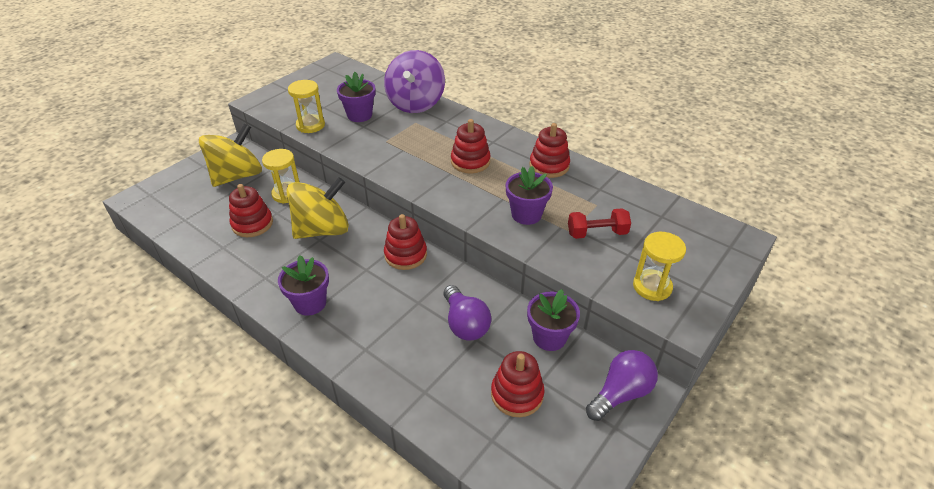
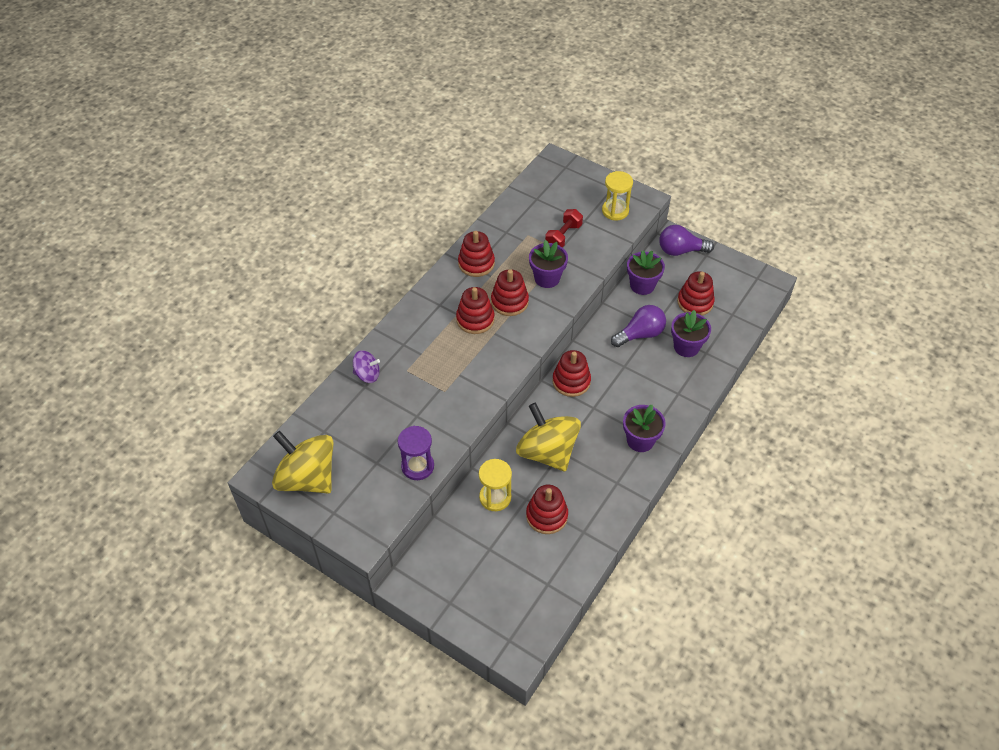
camera: 95 degrees left, 10 degrees up
(237, 176) = (467, 557): yellow spinning top -> yellow spinning top (307, 478)
(310, 125) = (417, 466): yellow hourglass -> purple hourglass
(359, 115) = (394, 423): purple flower pot -> purple flower pot (686, 347)
(416, 103) = (367, 374): purple spinning top -> purple spinning top, size x0.50
(492, 185) = (509, 302): none -> red stacking toy
(597, 233) = (563, 236): red dumbbell -> red dumbbell turned 45 degrees clockwise
(620, 393) = (681, 250): purple light bulb -> purple light bulb turned 45 degrees counterclockwise

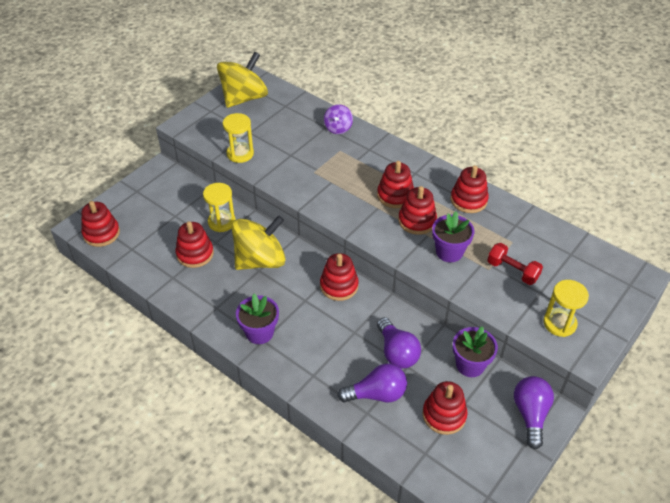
camera: 95 degrees right, 5 degrees down
(417, 466) = (240, 154): purple hourglass -> yellow hourglass
(527, 624) = (101, 233): none -> red stacking toy
(686, 347) = (376, 394): purple flower pot -> purple light bulb

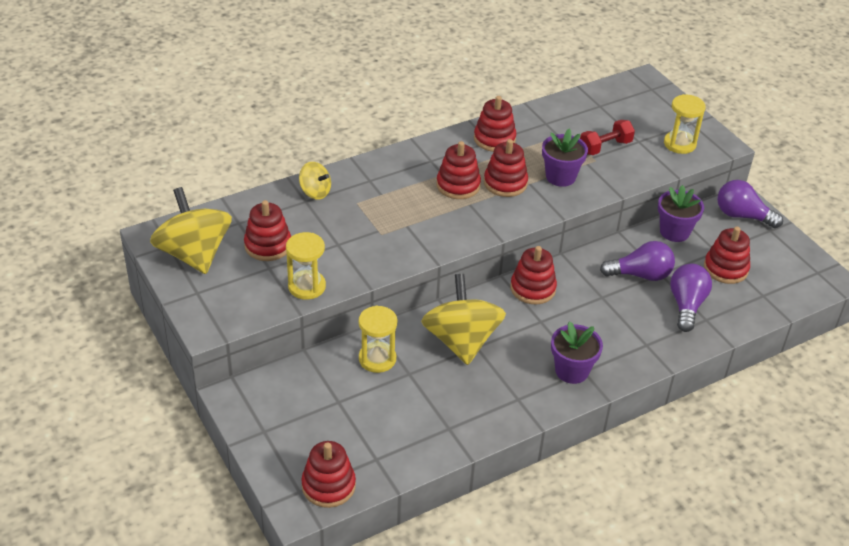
camera: 70 degrees left, 5 degrees down
(195, 254) = (419, 397): red stacking toy -> red stacking toy (268, 245)
(338, 128) = (315, 192): purple spinning top -> yellow spinning top

